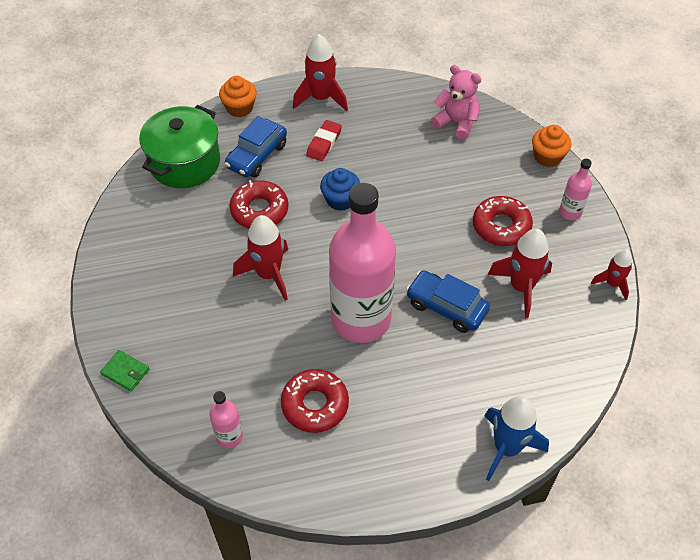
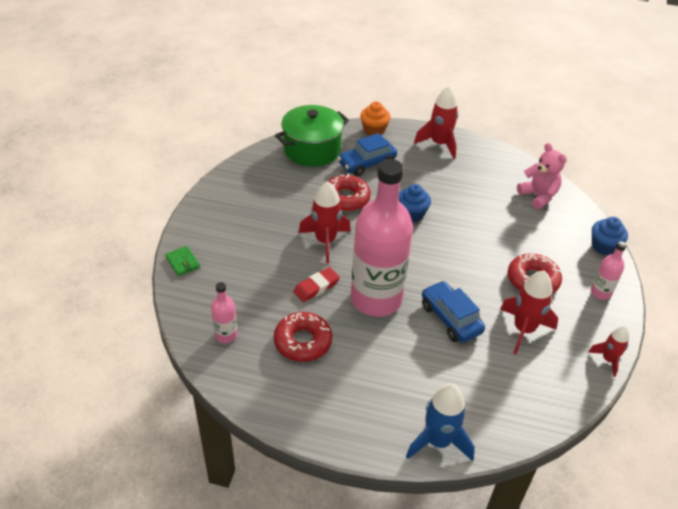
camera: 25 degrees right, 10 degrees down
(324, 143) = (423, 173): red eraser -> red eraser (316, 287)
(547, 157) = (604, 246): orange cupcake -> blue cupcake

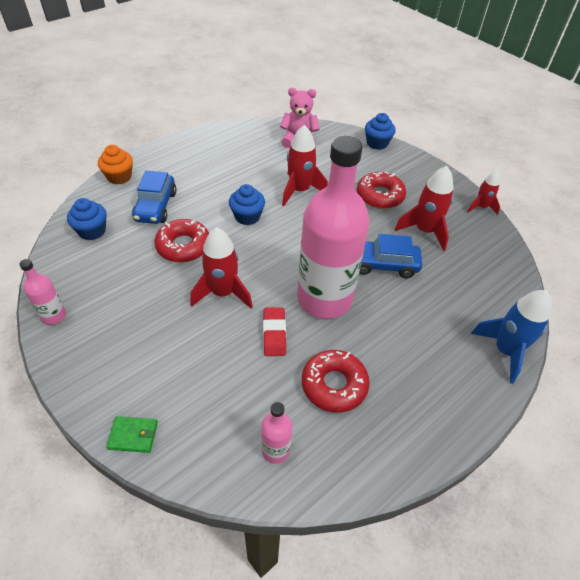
camera: 55 degrees left, 5 degrees up
(312, 150) = (92, 231): green pot -> blue cupcake
(439, 144) = (185, 152): red rocket -> red rocket (300, 191)
(600, 293) = (418, 172): pink bottle -> pink bottle (54, 316)

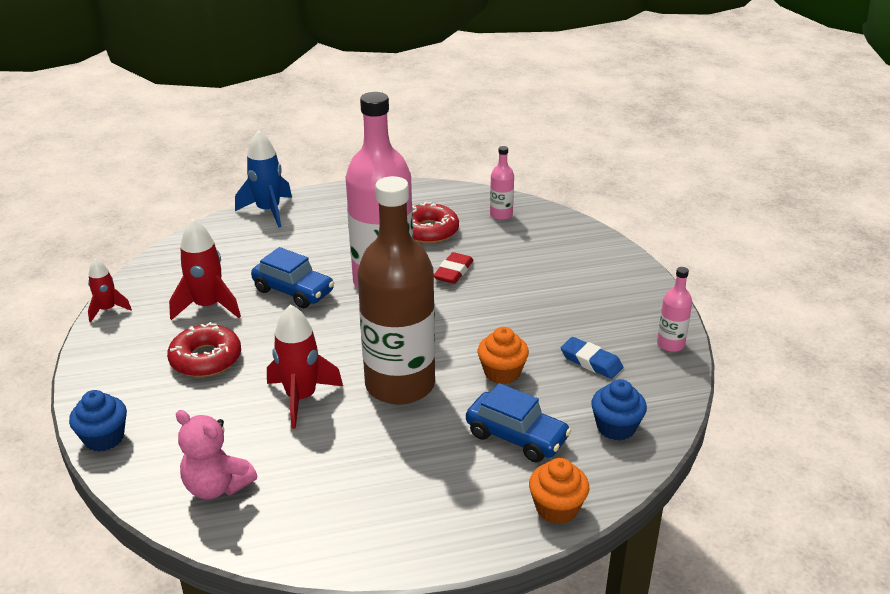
camera: 150 degrees left, 15 degrees down
(119, 276) = (591, 361): none -> blue eraser
(133, 435) = (606, 248): green wallet -> none
(156, 206) = (516, 436): blue car -> blue car turned 90 degrees clockwise
(183, 246) = (502, 373): red donut -> orange cupcake
(223, 293) = (482, 315): red rocket -> none
(247, 216) = (400, 384): blue cupcake -> brown bottle

